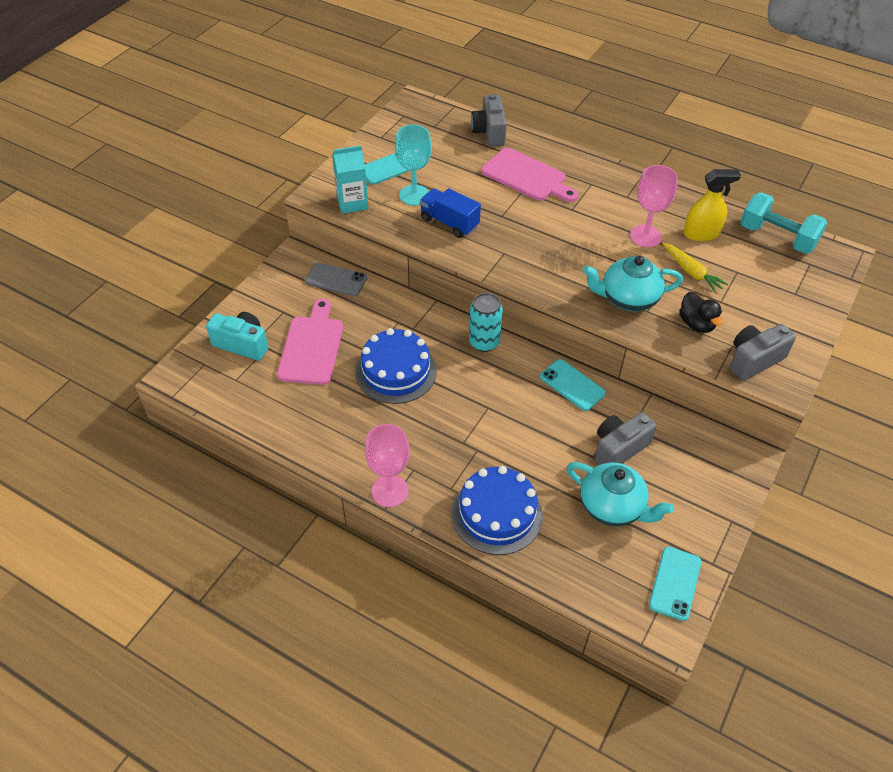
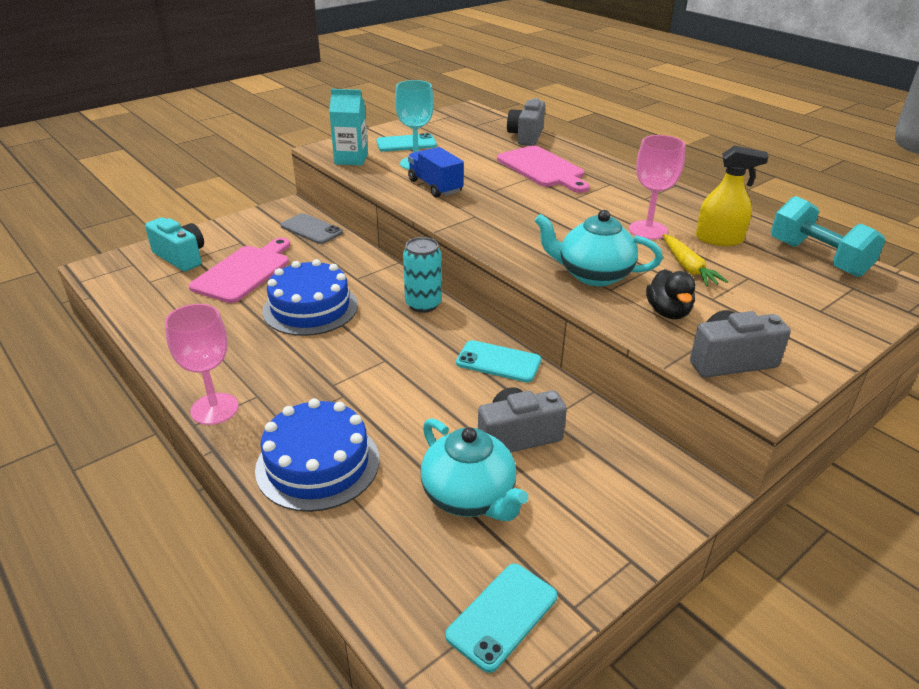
camera: 20 degrees right, 15 degrees down
(572, 385) = (498, 362): turquoise phone -> turquoise phone turned 45 degrees counterclockwise

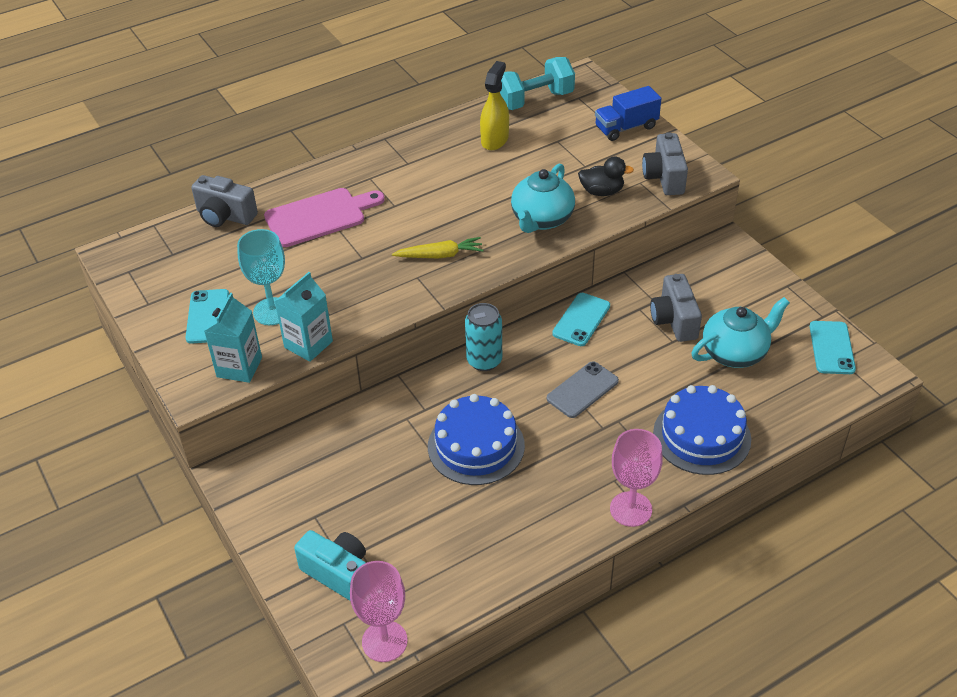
camera: 80 degrees left, 10 degrees up
(181, 257) = (338, 574): turquoise camera -> turquoise camera turned 75 degrees clockwise
(244, 272) = (389, 507): pink cutting board -> none
(311, 229) = (301, 449): grey phone -> grey phone (582, 390)
(379, 180) = (308, 344): none -> turquoise carton
(435, 186) = (339, 300): blue truck -> blue truck (626, 127)
(502, 616) = (831, 348): turquoise phone -> turquoise phone turned 45 degrees clockwise
(648, 230) = (470, 174): pink goblet -> pink goblet (384, 641)
(688, 267) = (538, 167): yellow carrot -> yellow carrot (440, 255)

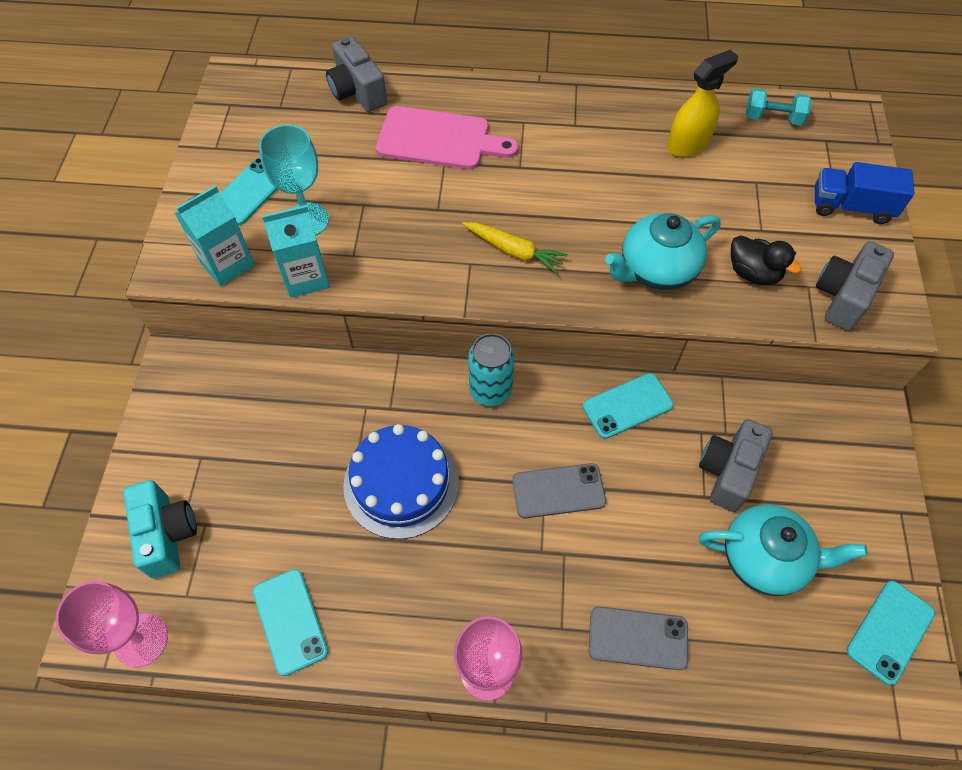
camera: 35 degrees right, 15 degrees up
(478, 564) = (290, 621): none -> turquoise phone
(534, 100) = (772, 118): turquoise dumbbell -> turquoise dumbbell, size x0.60
(701, 436) = (638, 638): blue cake -> grey phone

